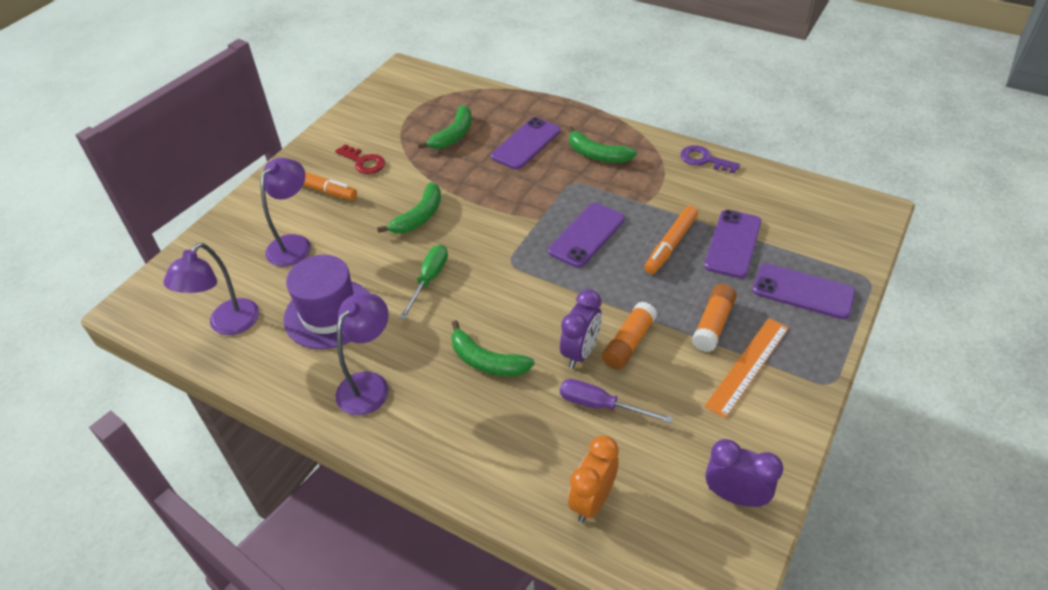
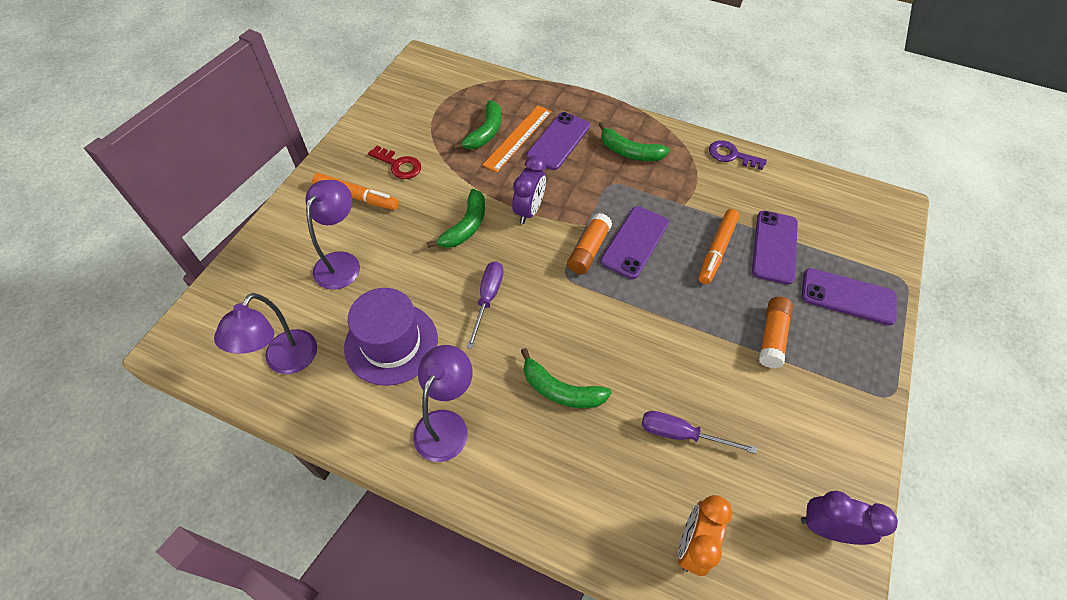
camera: 10 degrees left, 10 degrees up
(429, 280) = (487, 299): green screwdriver -> purple screwdriver
(580, 352) = (651, 374): purple clock -> purple clock (528, 211)
(629, 343) = (696, 361): orange glue stick -> orange glue stick (588, 250)
(748, 366) = (812, 381): orange ruler -> orange ruler (518, 137)

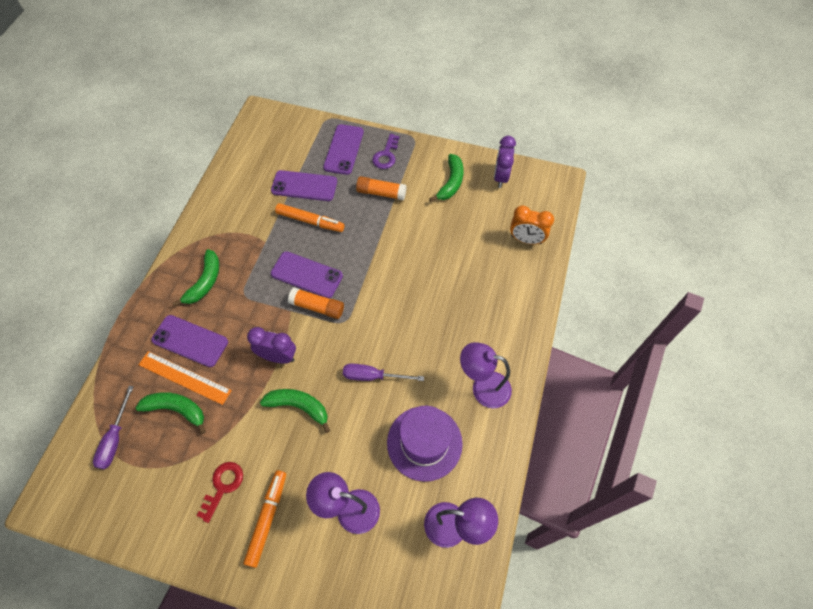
camera: 95 degrees left, 5 degrees up
(561, 390) = (443, 316): green banana -> green banana (451, 182)
(681, 434) = (460, 244): purple screwdriver -> purple screwdriver (115, 438)
(731, 155) = (209, 208): purple key -> purple key (386, 155)

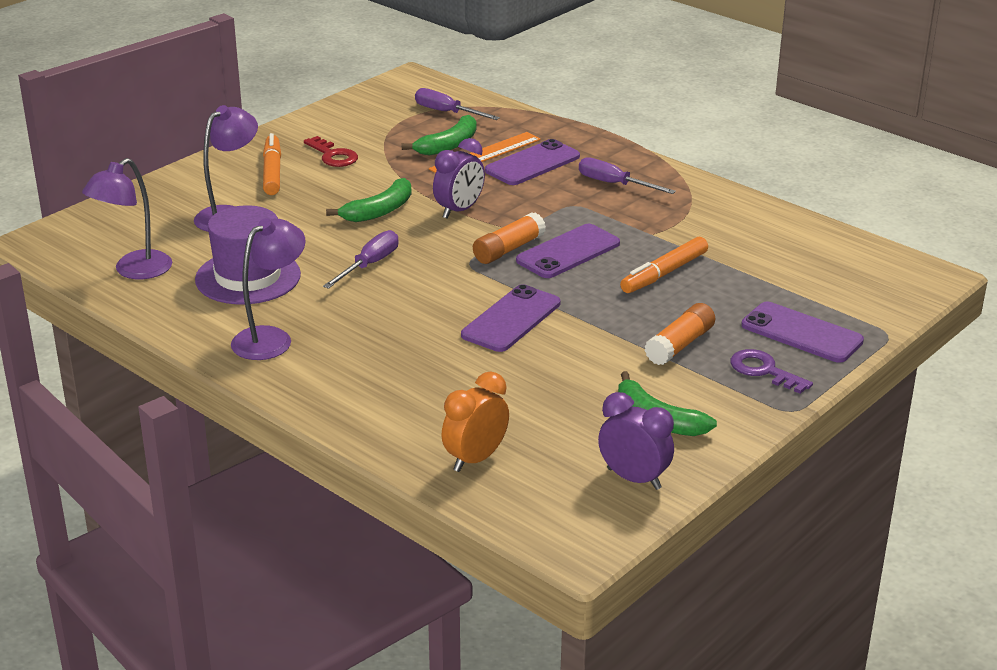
camera: 115 degrees right, 30 degrees down
(205, 282) = (614, 184): green banana -> purple screwdriver
(267, 518) = (272, 172): orange marker -> orange marker turned 135 degrees counterclockwise
(304, 186) = (739, 282): purple phone -> purple phone (511, 319)

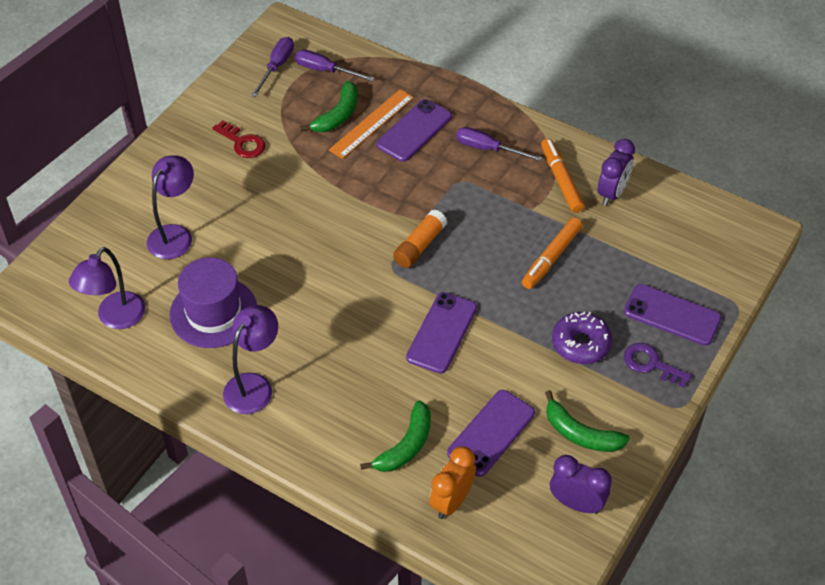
camera: 10 degrees left, 20 degrees up
(272, 172) = (196, 172): orange marker -> orange marker (561, 180)
(369, 265) = (310, 282): purple screwdriver -> purple screwdriver (276, 66)
(379, 211) = (301, 211): green banana -> green banana (405, 445)
(459, 210) = (367, 201): purple clock -> purple clock (612, 193)
(568, 252) = (469, 242): purple phone -> purple phone (491, 433)
(680, 345) = (581, 344): orange glue stick -> purple donut

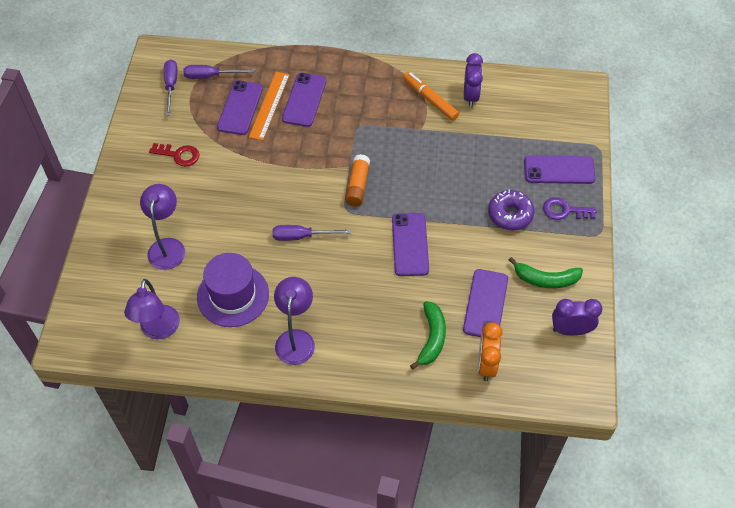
camera: 25 degrees left, 5 degrees up
(337, 115) = (240, 108): green banana -> purple phone
(488, 149) = (365, 95): purple screwdriver -> purple screwdriver (302, 236)
(551, 258) = (455, 159): orange marker -> none

